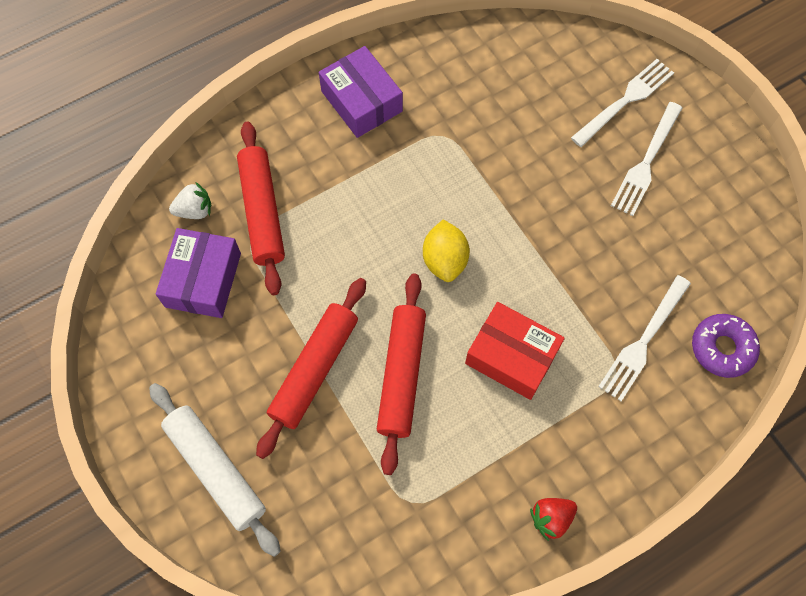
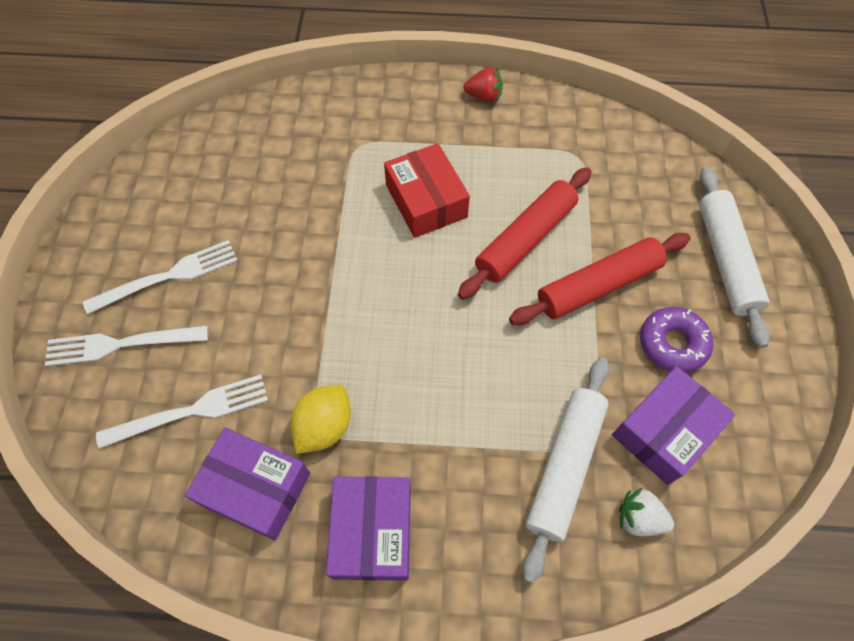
camera: 145 degrees left, 5 degrees down
(262, 212) = (565, 466): red rolling pin -> white rolling pin
(445, 260) = (419, 305): yellow lemon -> yellow lemon (324, 426)
(453, 79) = (255, 488): none -> purple box
(643, 341) = (317, 153): white fork -> white fork (191, 411)
(722, 348) = (268, 118): purple donut -> purple donut (672, 344)

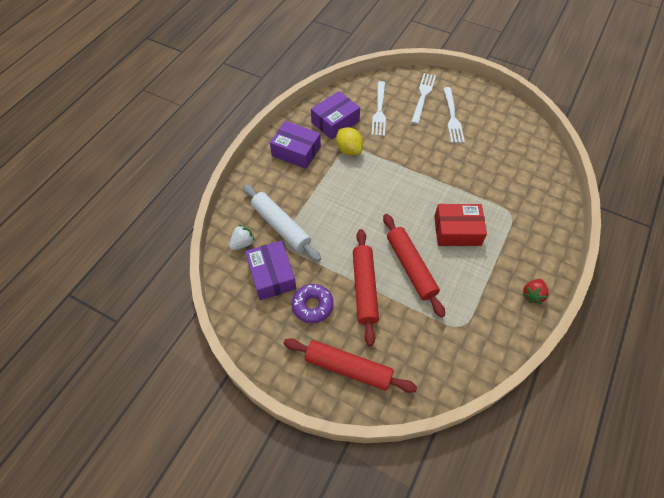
camera: 115 degrees right, 5 degrees down
(726, 260) = (348, 368): white rolling pin -> red rolling pin

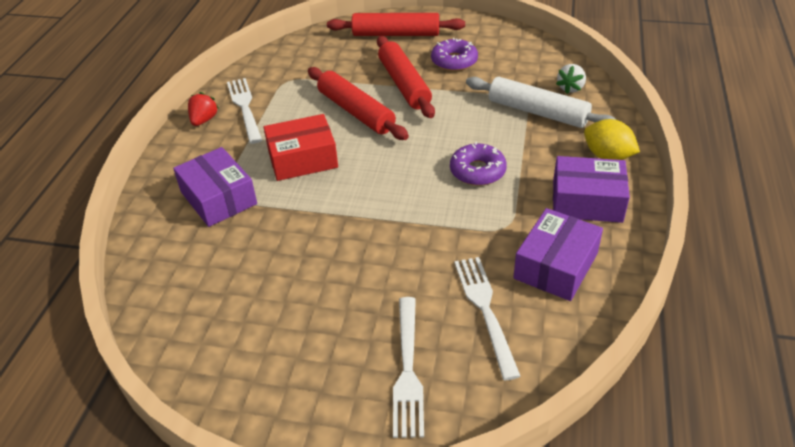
camera: 165 degrees right, 15 degrees down
(272, 275) = (514, 72): purple box -> purple box (219, 198)
(346, 188) = (477, 171): none -> purple donut
(349, 150) = (504, 224): yellow lemon -> yellow lemon (607, 156)
(452, 117) = (335, 335): white fork -> white fork (244, 108)

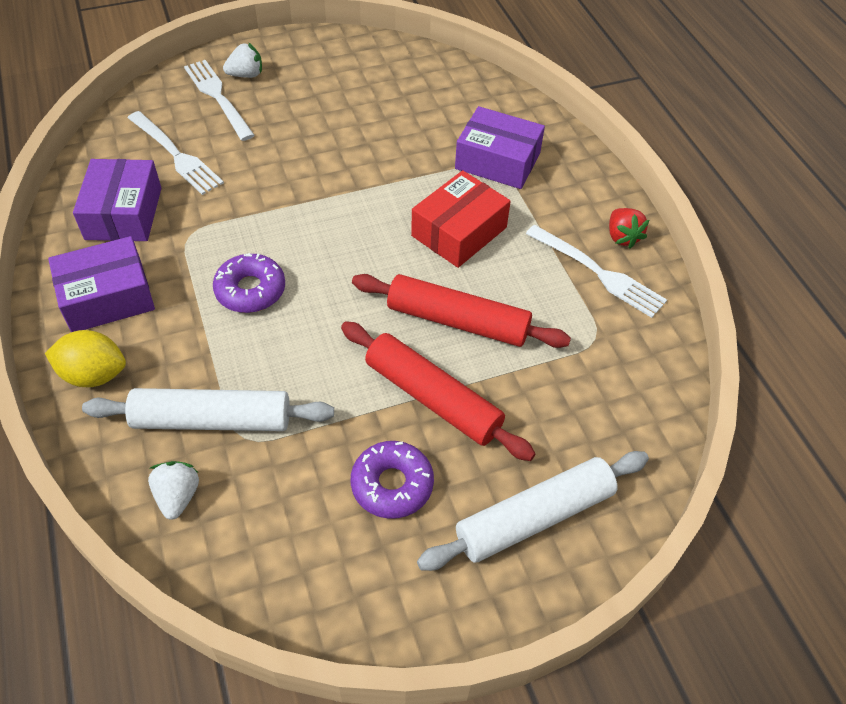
camera: 145 degrees right, 10 degrees up
(358, 391) = (246, 75): none -> white strawberry
(396, 34) = (534, 518): red rolling pin -> white rolling pin

